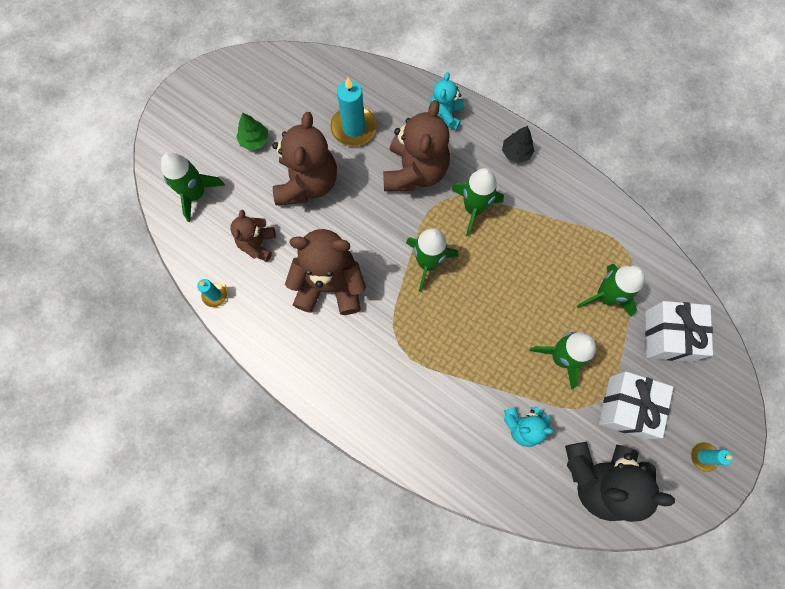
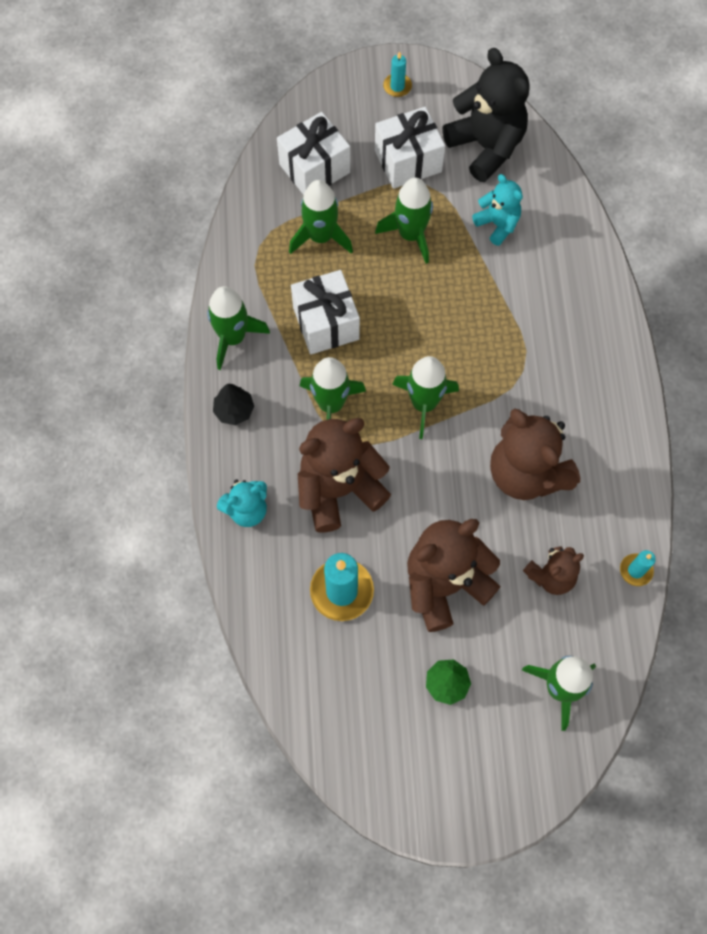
camera: 130 degrees left, 5 degrees down
(534, 249) = (326, 323): none -> white gift
(568, 187) = (233, 338): none -> green rocket

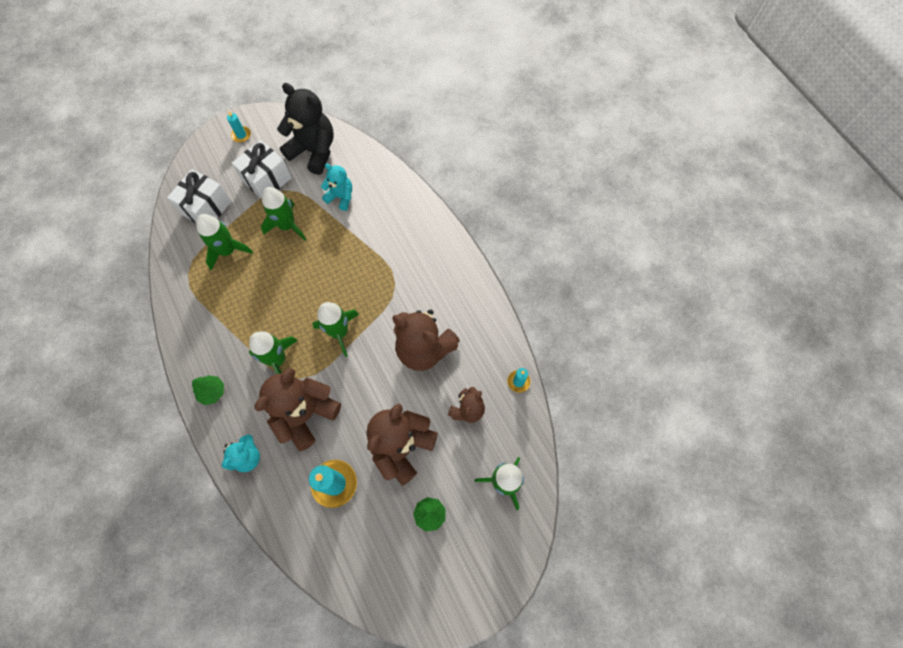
camera: 25 degrees left, 0 degrees up
(233, 338) = (193, 342): green rocket -> none
(234, 410) = (212, 392): black tree -> green tree
(326, 323) = (253, 306): white gift -> none

